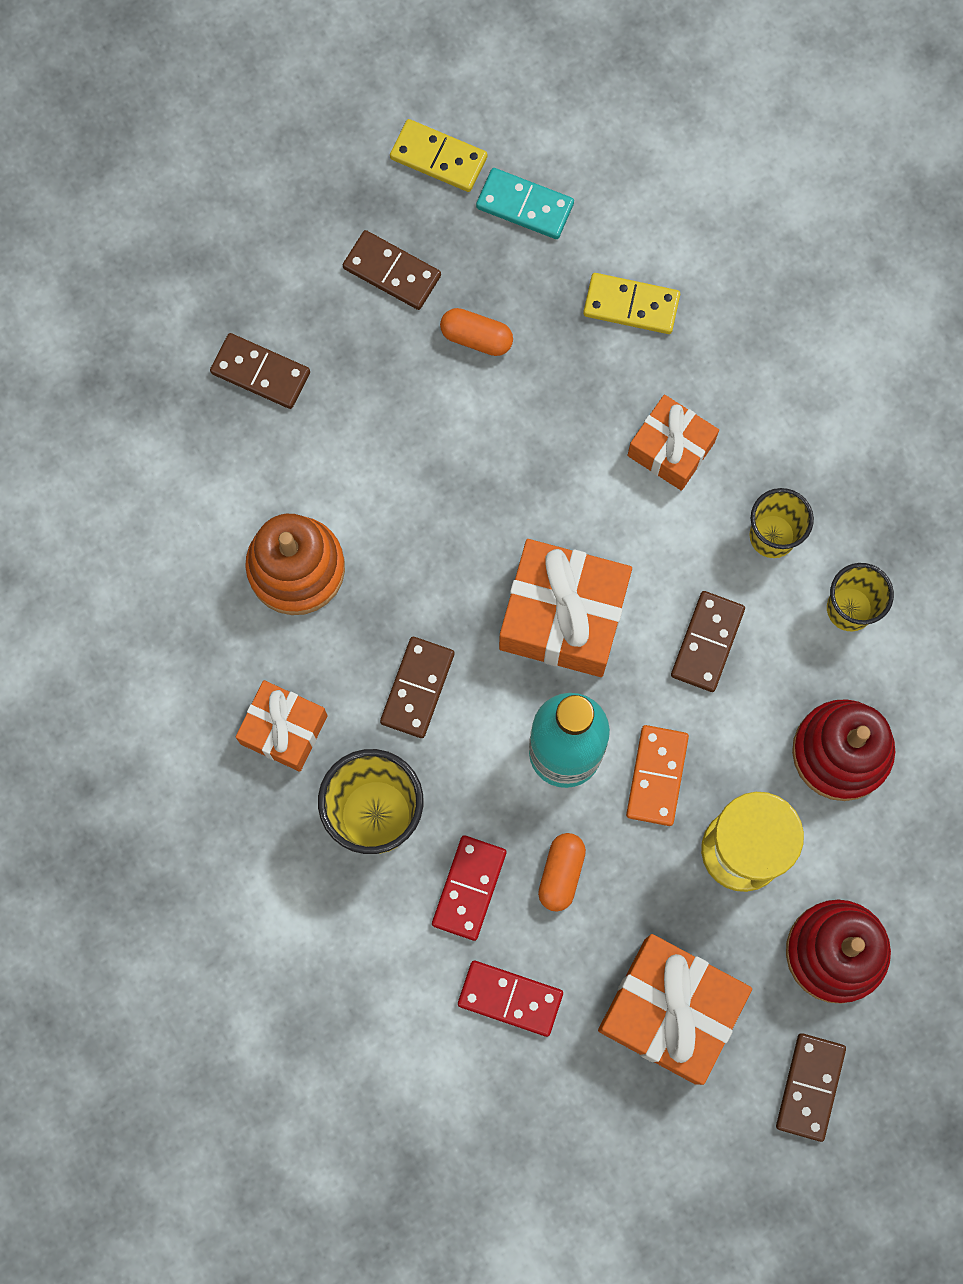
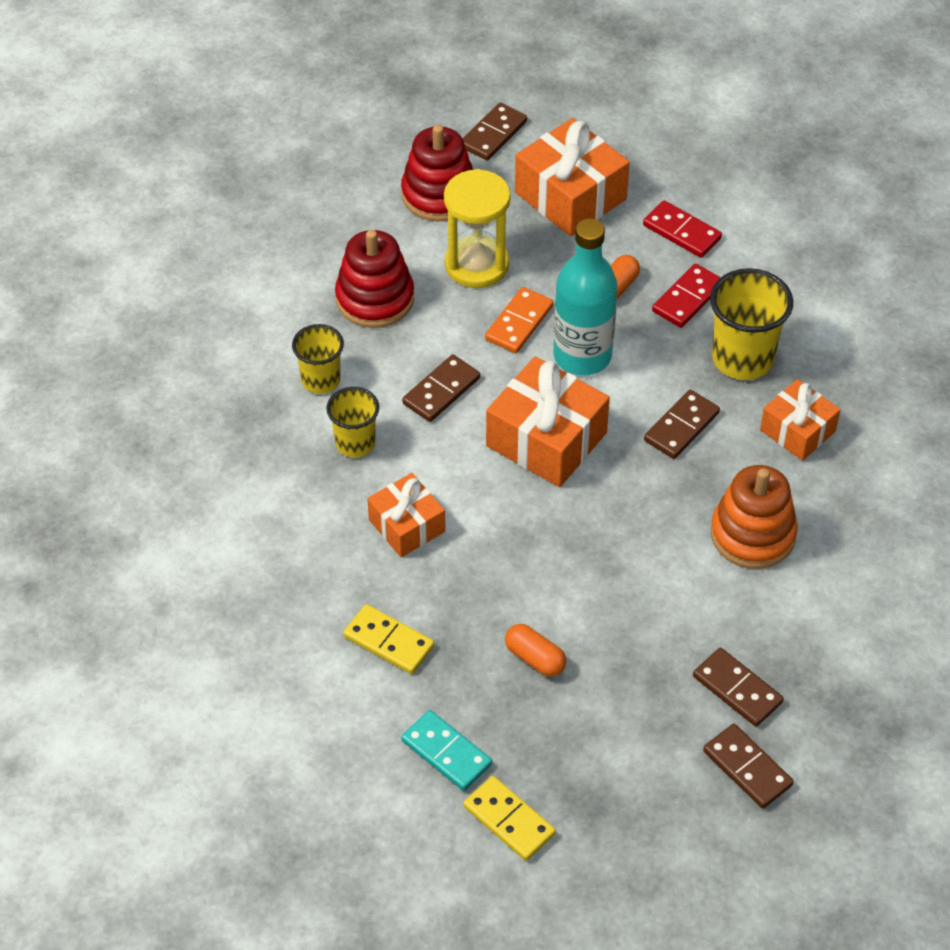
camera: 160 degrees left, 25 degrees down
(392, 272) = (590, 735): brown domino -> brown domino (747, 768)

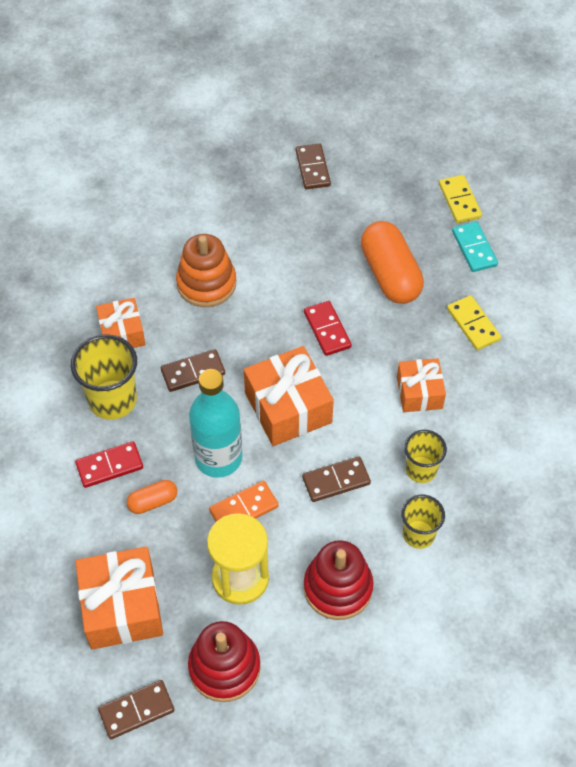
camera: 150 degrees left, 5 degrees up
(535, 658) = (390, 274): orange capsule -> orange capsule, size x2.02
(682, 232) = (66, 526): red domino -> red domino (327, 330)
(737, 689) = (287, 206): brown domino -> none

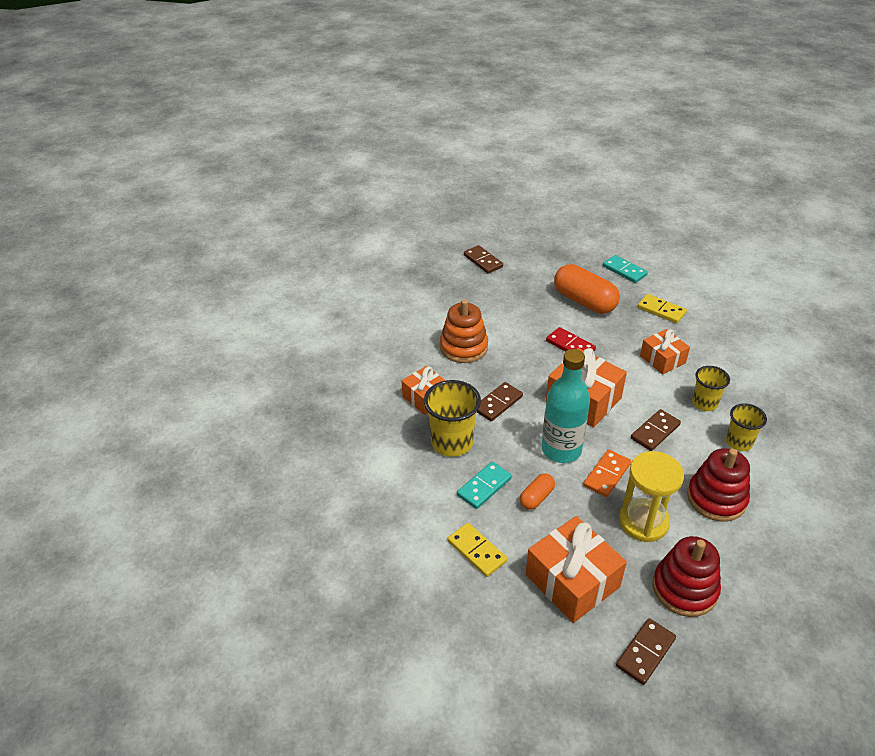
camera: 25 degrees left, 15 degrees down
(109, 466) = (484, 487): red domino -> turquoise domino
(459, 201) = (592, 249): yellow domino -> yellow domino (476, 551)

